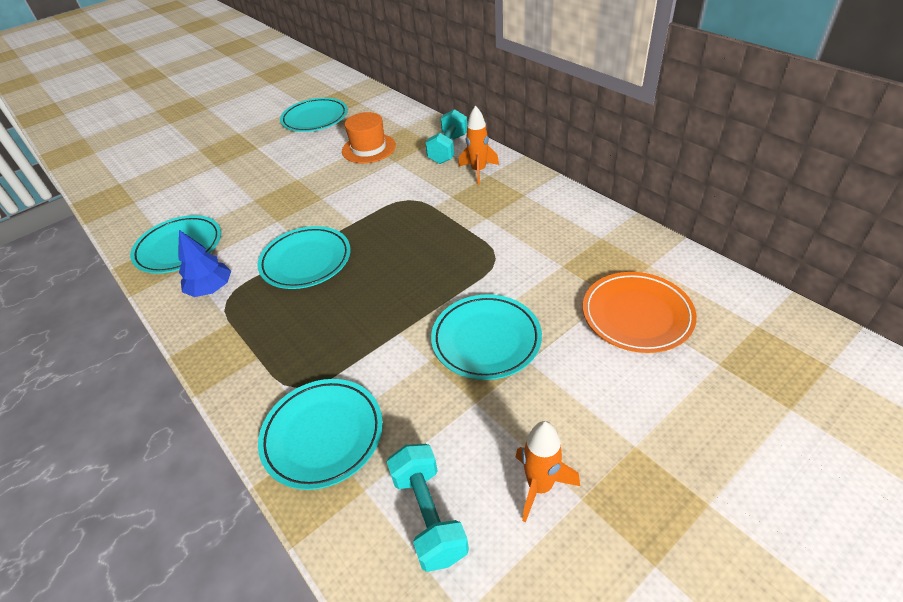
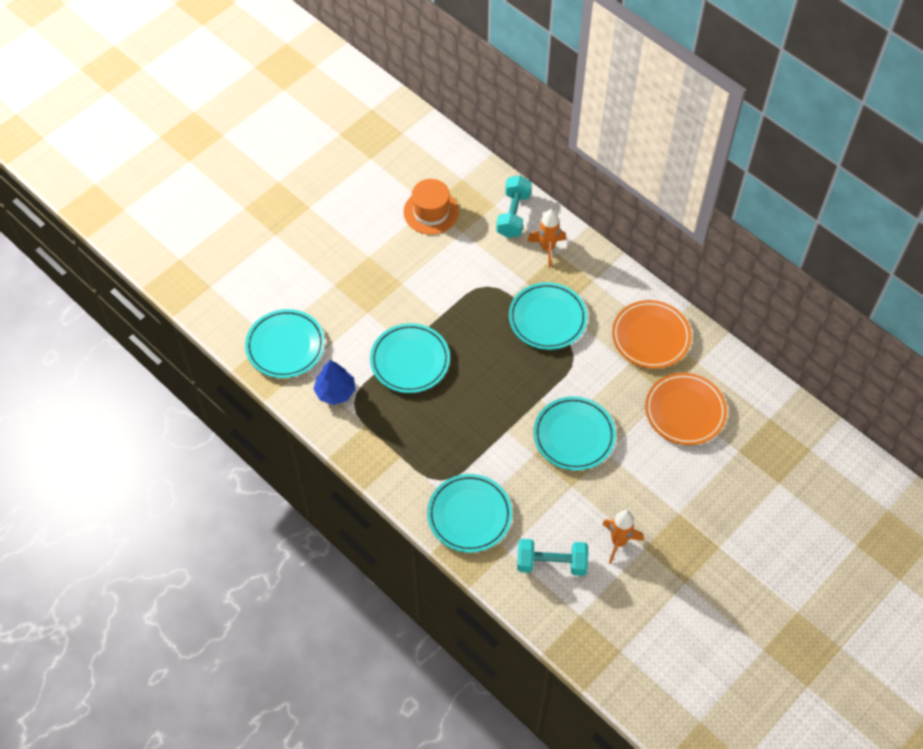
camera: 10 degrees left, 15 degrees up
(315, 119) = (359, 160): turquoise plate -> turquoise plate (547, 318)
(429, 515) = (551, 563): turquoise dumbbell -> turquoise dumbbell turned 60 degrees counterclockwise
(589, 241) = (650, 337): none -> orange plate

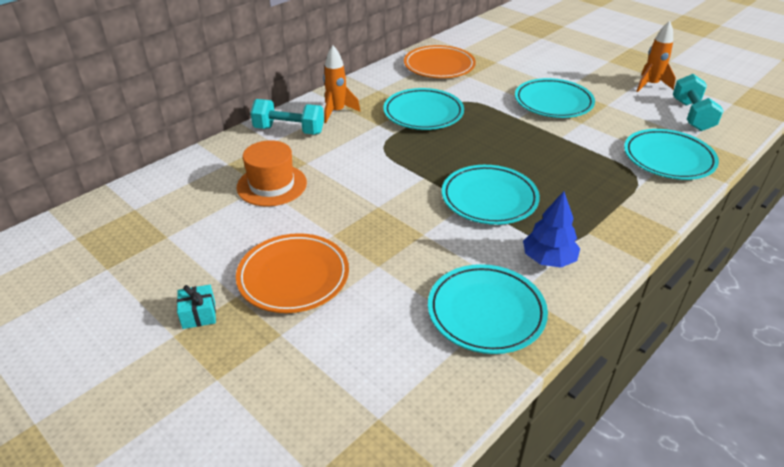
camera: 90 degrees left, 20 degrees down
(294, 190) = (199, 314): none -> turquoise gift
(685, 411) = (511, 55): orange plate -> orange plate (293, 277)

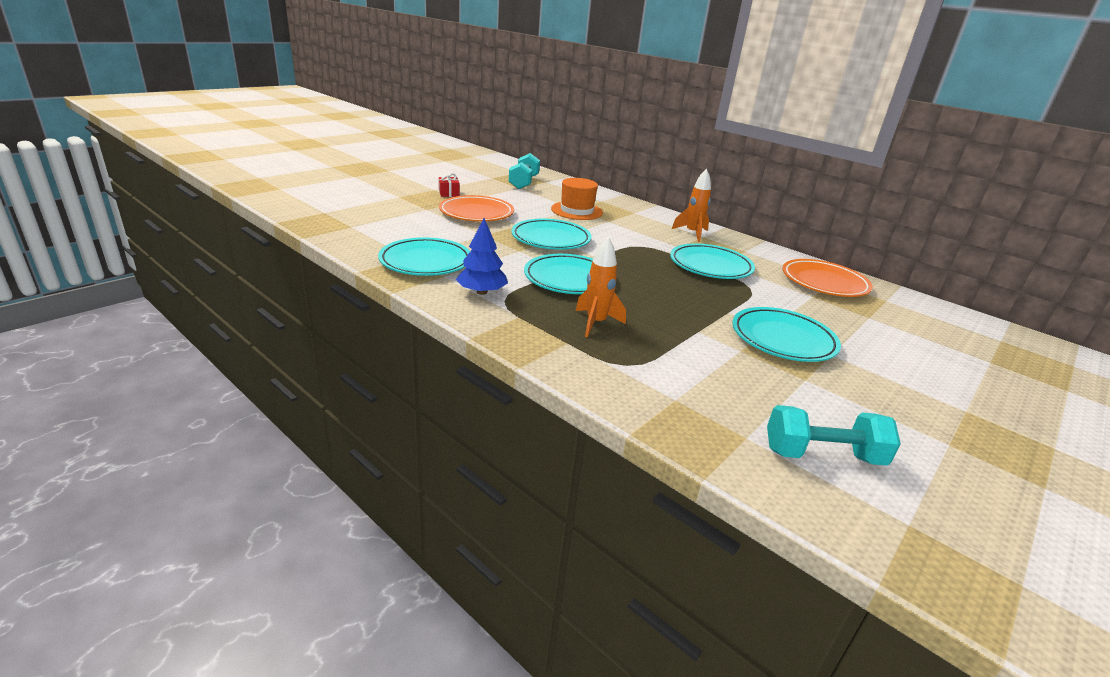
camera: 85 degrees right, 10 degrees down
(199, 314) = (449, 193): turquoise gift -> red gift
(289, 130) = (653, 217): turquoise dumbbell -> turquoise dumbbell (523, 182)
(650, 85) = (907, 435): orange rocket -> orange rocket (596, 323)
(668, 158) = (676, 398): turquoise plate -> turquoise plate (551, 239)

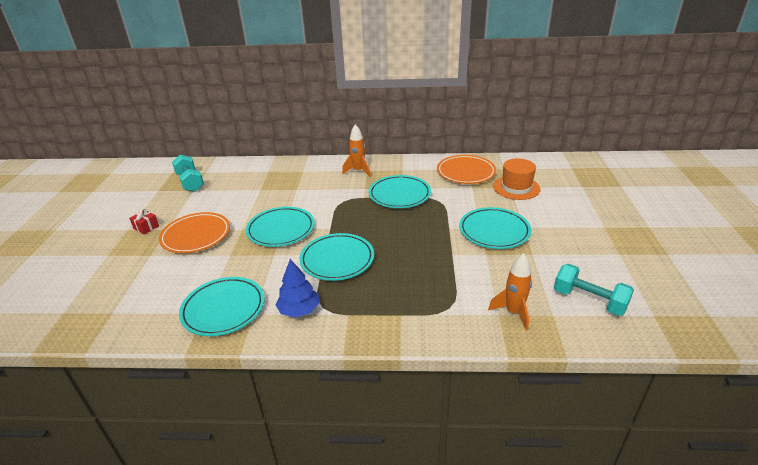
camera: 35 degrees left, 5 degrees up
(577, 211) = (264, 191): orange hat -> orange hat (516, 188)
(596, 323) = (396, 287): orange rocket -> orange rocket (513, 312)
(822, 455) = (589, 300): turquoise dumbbell -> turquoise dumbbell turned 75 degrees clockwise

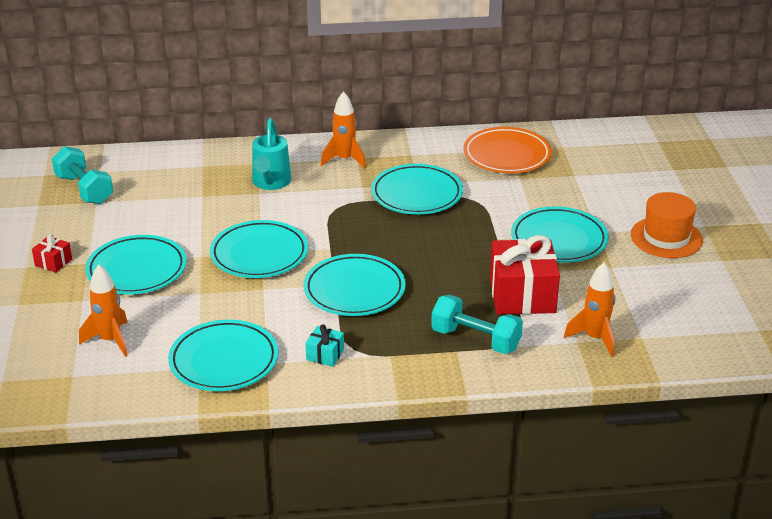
camera: 10 degrees left, 0 degrees up
(152, 286) = (110, 340): none -> orange rocket
(196, 236) = (137, 270): orange plate -> turquoise plate
(299, 310) = (325, 355): blue tree -> turquoise gift
(306, 183) = (270, 183): none -> turquoise watering can
(460, 272) = (522, 295): none -> red gift
(516, 188) = (582, 175): orange hat -> orange hat (666, 237)
(589, 300) = (684, 318): turquoise dumbbell -> turquoise dumbbell (475, 340)

